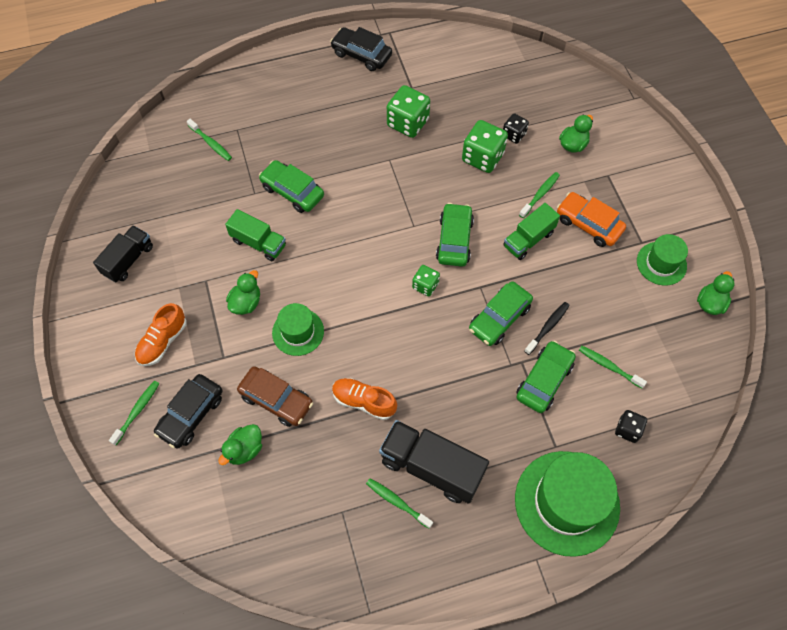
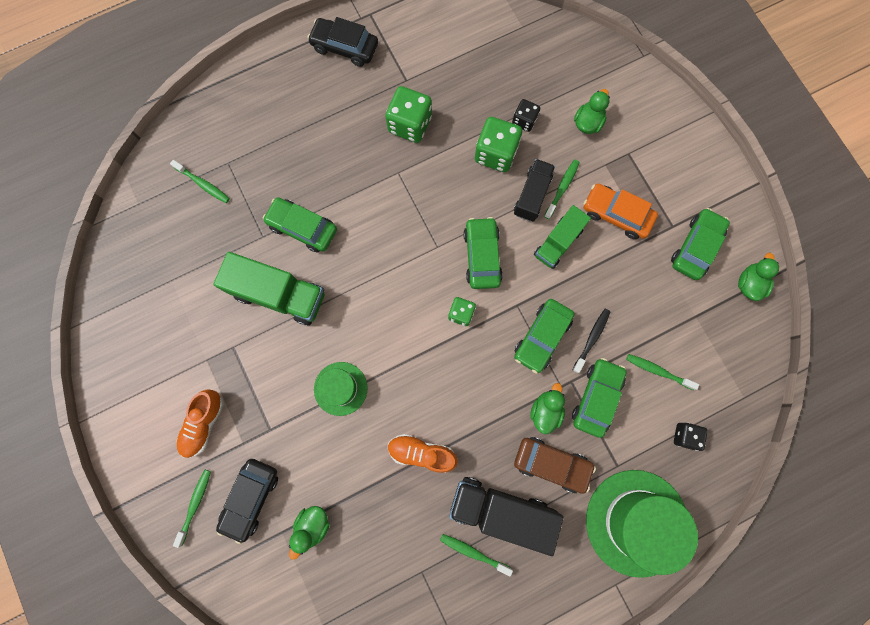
camera: 10 degrees left, 15 degrees up
(128, 260) = (146, 338): black truck -> black truck (532, 195)
(246, 302) = (280, 365): green duck -> green duck (545, 410)
(258, 243) = (279, 294): green truck -> green truck, size x1.57
(276, 399) = (333, 466): brown car -> brown car (551, 464)
(661, 263) = (695, 247): green hat -> green car

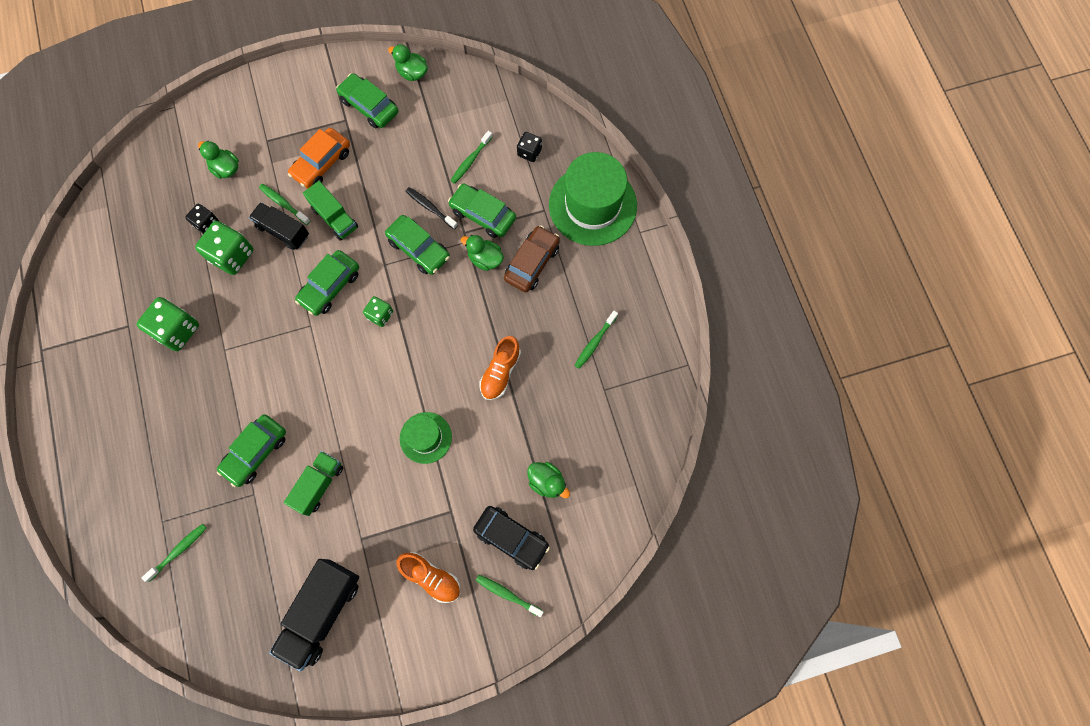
camera: 80 degrees left, 5 degrees down
(279, 294) = (319, 485): green truck -> green truck, size x0.64
(344, 47) = (70, 381): black car -> none
(482, 256) = (330, 286): green car -> green car turned 60 degrees counterclockwise
(500, 510) = (563, 313): black truck -> black truck (321, 612)

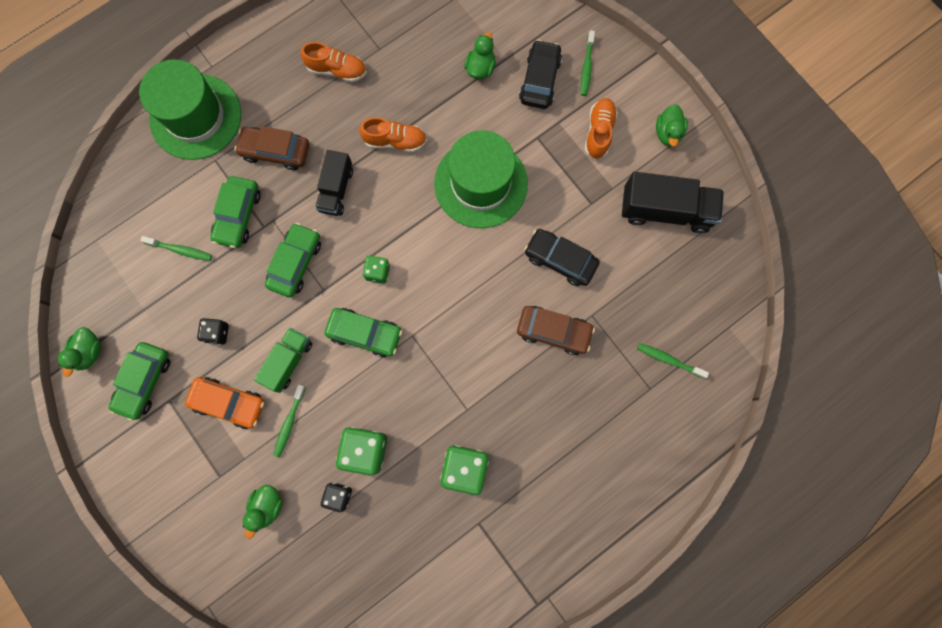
camera: 110 degrees left, 5 degrees up
(256, 452) = (553, 331): green car -> brown car
(283, 231) = (320, 409): black truck -> black truck (336, 190)
(319, 485) = (560, 260): green truck -> black car
(425, 437) = (481, 183): green hat -> green hat, size x1.83
(430, 208) = (246, 269): black toothbrush -> none
(485, 259) = (285, 196): green duck -> green duck (667, 133)
(529, 152) = (153, 196): black dice -> black dice (217, 333)
(595, 342) = (337, 70): green toothbrush -> orange shoe

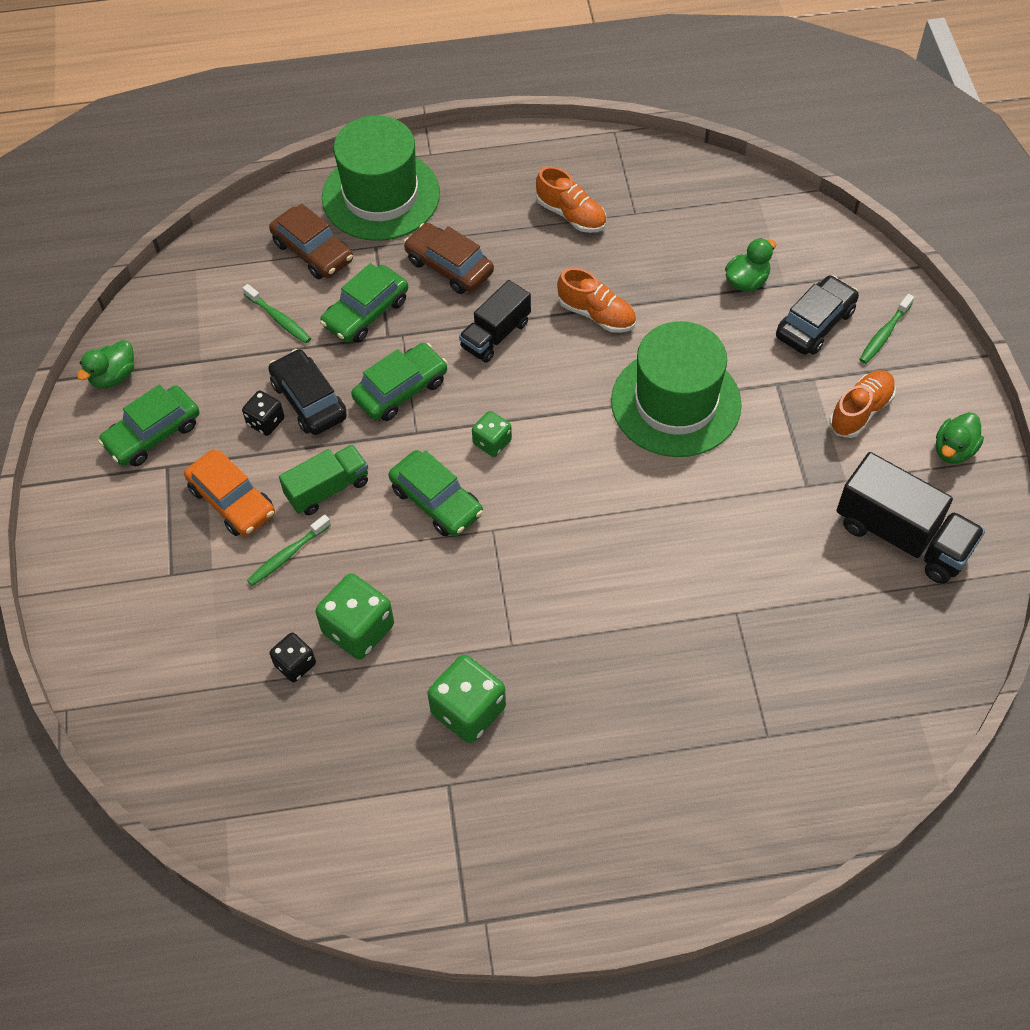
camera: 30 degrees right, 20 degrees down
(267, 506) = (204, 634): green duck -> none
(553, 331) = (675, 607): brown car -> brown car (313, 251)
(560, 260) = (729, 531): black car -> black car (309, 400)
(669, 360) = (812, 714): green toothbrush -> none

